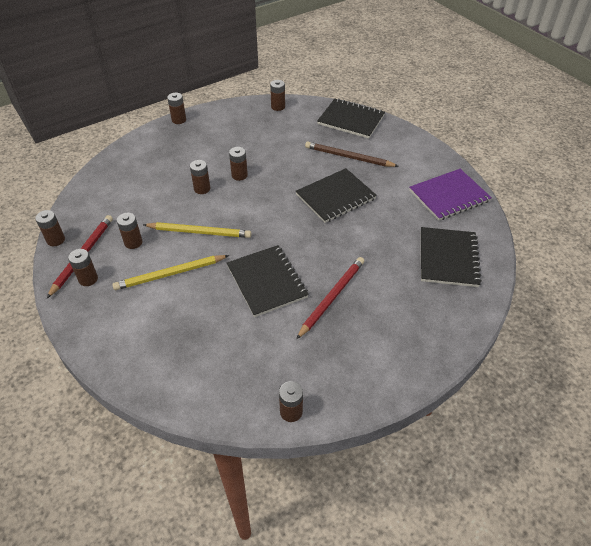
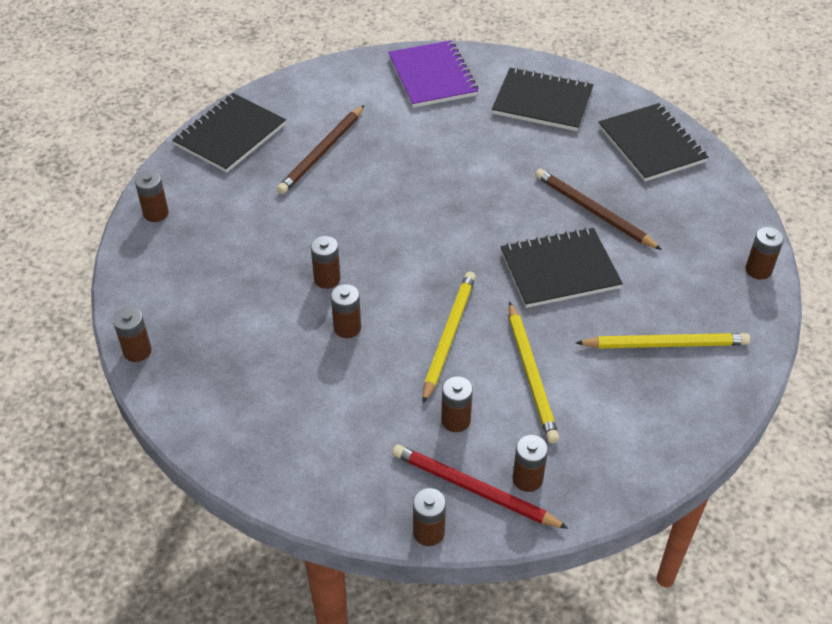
camera: 80 degrees left, 0 degrees up
(202, 347) = (665, 344): none -> yellow pencil
(332, 297) = (593, 212): red pencil -> brown pencil
(335, 197) = (407, 179): black notebook -> black notebook (651, 144)

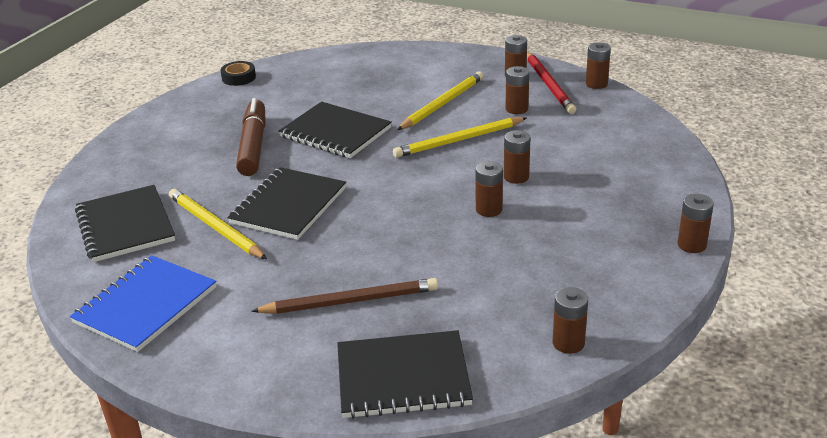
camera: 130 degrees left, 15 degrees down
(432, 76) = (145, 305): purple notebook -> blue notebook
(593, 212) = (253, 145): brown pencil -> brown marker
(651, 144) = (135, 156): black notebook -> black notebook (288, 206)
(665, 344) = (350, 79): yellow pencil -> yellow pencil (215, 227)
(758, 270) = (238, 77): brown battery -> black tape

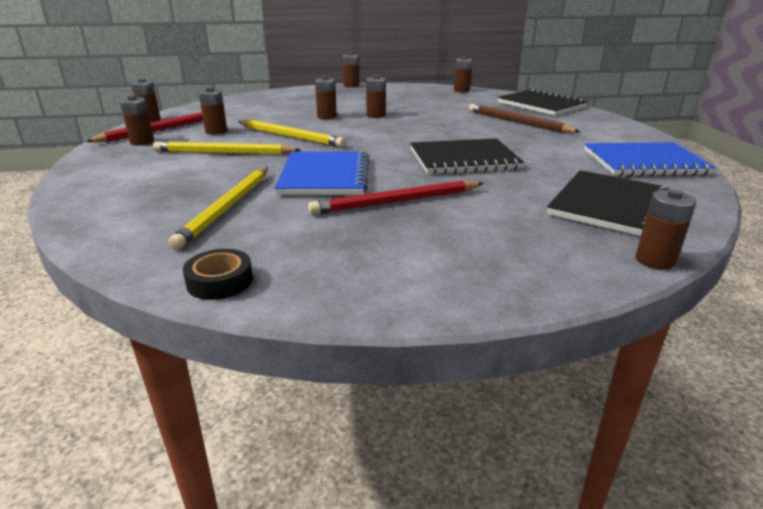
camera: 125 degrees left, 5 degrees down
(64, 198) = (655, 260): none -> brown battery
(215, 227) = (535, 172): yellow pencil -> yellow pencil (227, 208)
(253, 145) = (396, 202): brown marker -> red pencil
(335, 132) = (325, 176): black notebook -> blue notebook

